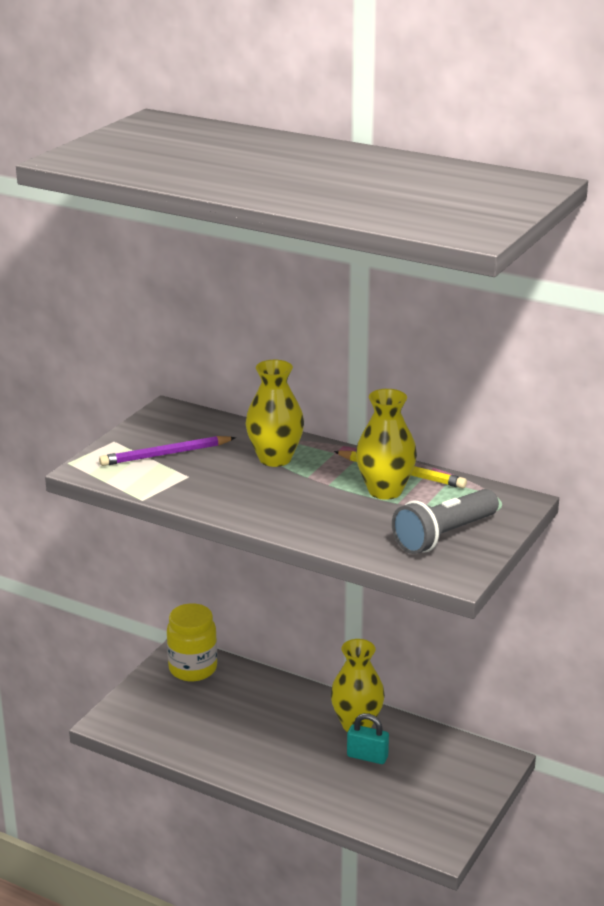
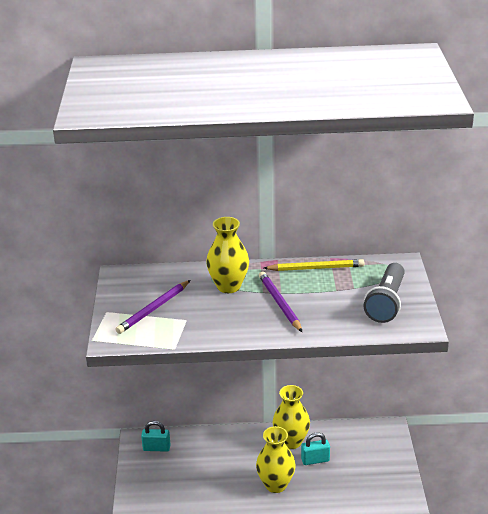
camera: 30 degrees left, 5 degrees up
(193, 669) = (156, 448): yellow jar -> turquoise padlock
(313, 494) = (279, 303): none -> purple pencil
(385, 491) = (320, 284): yellow vase -> yellow vase (276, 485)

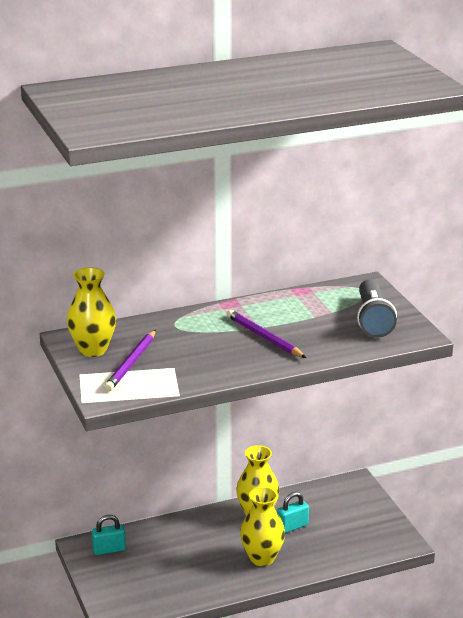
camera: 20 degrees left, 5 degrees down
(228, 286) = (199, 330): yellow vase -> yellow vase (93, 350)
(316, 268) = (281, 300): yellow pencil -> none

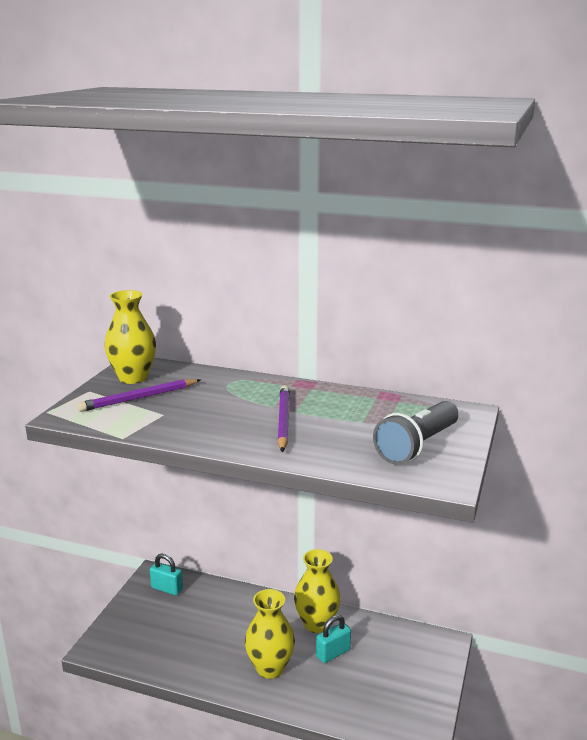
camera: 40 degrees right, 5 degrees down
(292, 526) = (333, 653): turquoise padlock -> turquoise padlock turned 45 degrees counterclockwise

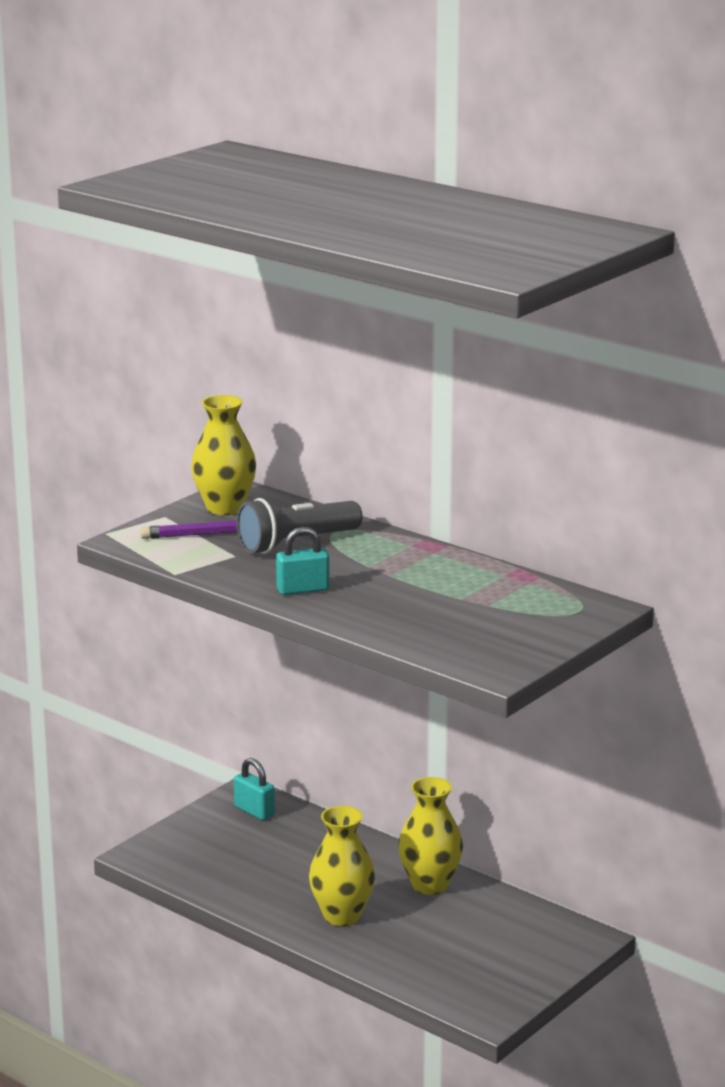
camera: 20 degrees right, 0 degrees up
(283, 420) = (368, 583): purple pencil -> none
(333, 653) = (431, 918): turquoise padlock -> turquoise padlock (303, 589)
(417, 446) = (500, 633): grey flashlight -> grey flashlight (296, 543)

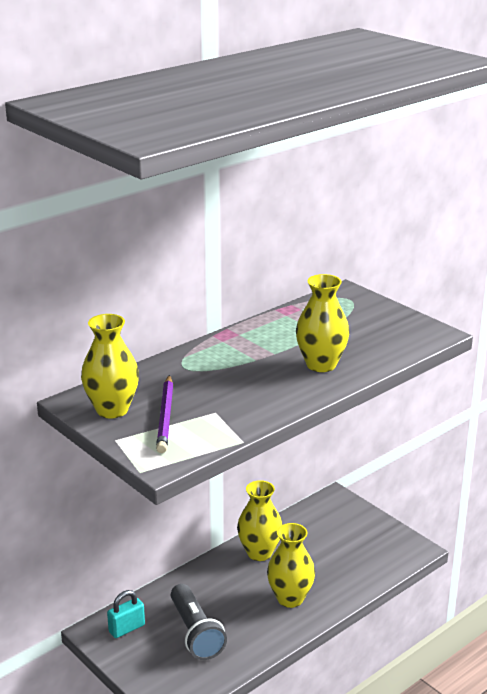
camera: 80 degrees left, 5 degrees up
(296, 543) = (201, 384): grey flashlight -> grey flashlight (195, 633)
(303, 589) = (291, 388): turquoise padlock -> none
(370, 602) = (321, 365): none -> yellow vase

